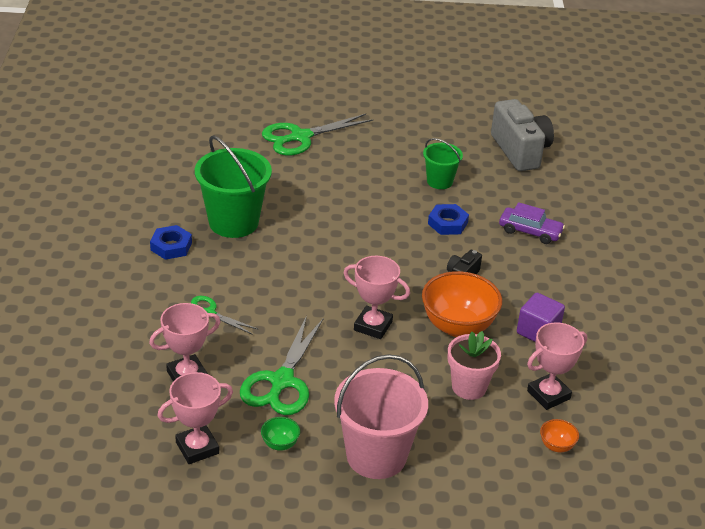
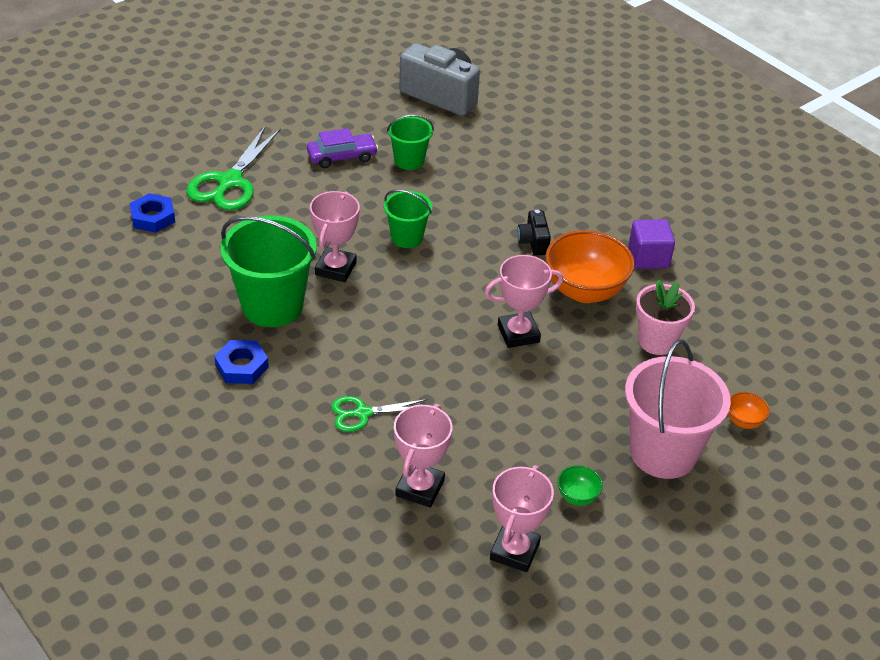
camera: 40 degrees left, 5 degrees up
(281, 381) = (507, 437): green scissors -> none
(374, 227) = (407, 237): none -> green bucket
(447, 223) = (463, 198): blue nut -> blue nut (153, 217)
(530, 231) = (537, 168): purple car -> purple car (342, 157)
(548, 395) = (719, 309): pink trophy -> pink trophy (335, 268)
(556, 446) = (775, 350): orange bowl -> orange bowl (744, 421)

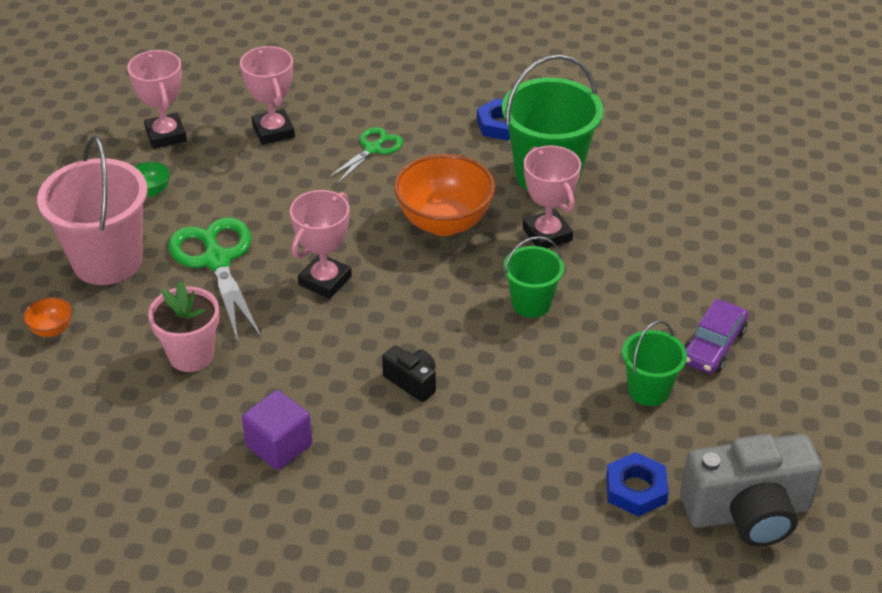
camera: 140 degrees right, 0 degrees up
(153, 217) = (751, 177): blue nut -> blue nut (636, 489)
(229, 182) = (756, 248): green scissors -> green scissors (217, 260)
(584, 291) = (307, 362): orange bowl -> orange bowl (444, 222)

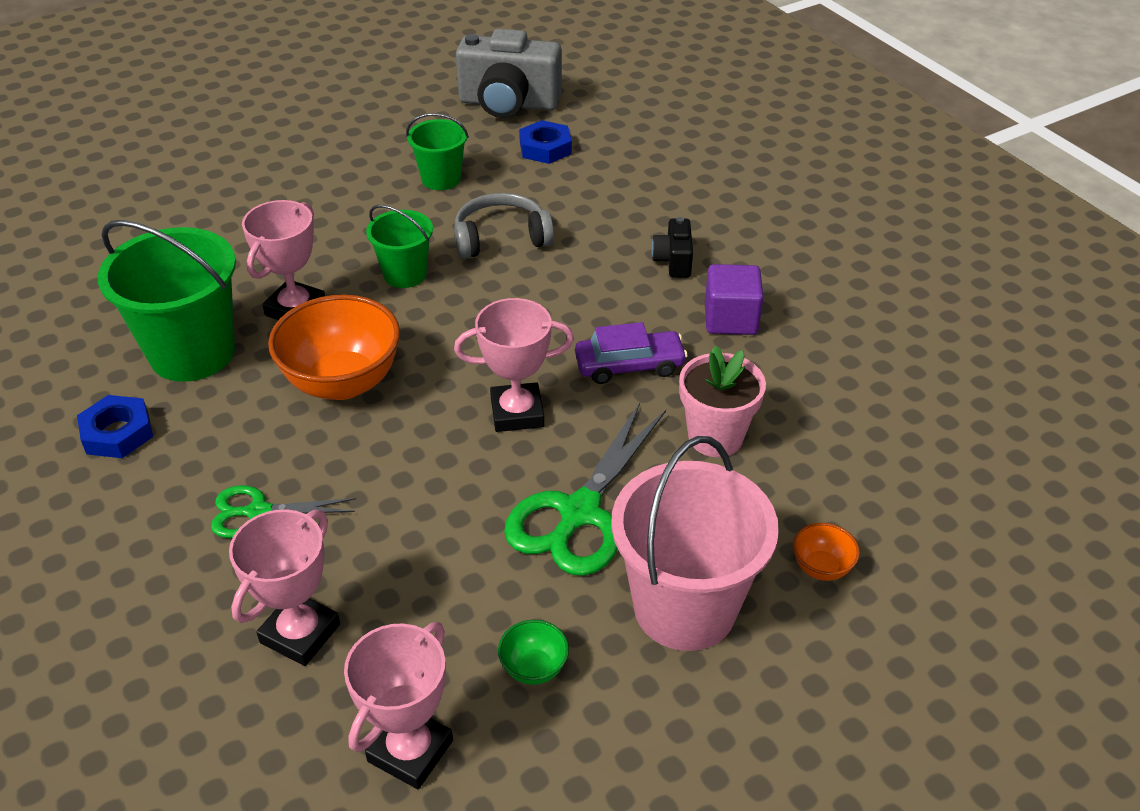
camera: 130 degrees left, 0 degrees up
(412, 382) = (575, 289): black camera -> black camera (673, 261)
(522, 379) = (501, 238): none -> grey headphones
(713, 346) = (356, 170): purple car -> purple car (629, 365)
(748, 512) = (508, 104): grey camera -> grey camera turned 150 degrees clockwise

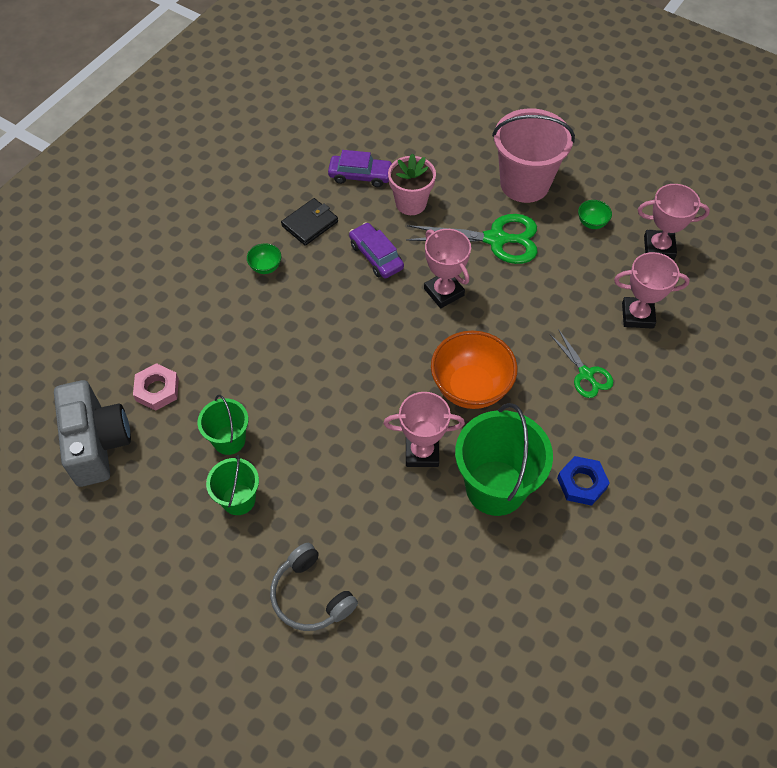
camera: 115 degrees left, 15 degrees up
(405, 274) = (353, 406): green bucket -> green bucket (238, 499)
(501, 238) = (286, 369): grey headphones -> grey headphones (311, 595)
(545, 148) = (157, 390): blue nut -> pink nut
(673, 261) = (265, 267): black camera -> green bowl
(730, 319) = (310, 224): purple cube -> black wallet
(806, 399) = (360, 176): none -> purple car
(821, 568) = (471, 145): orange bowl -> none

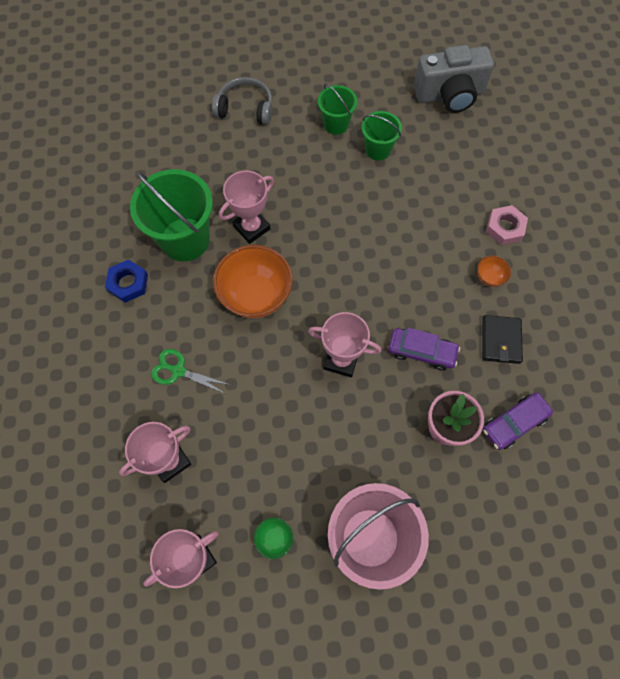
camera: 140 degrees right, 10 degrees up
(97, 443) = (449, 95): grey camera -> grey camera turned 45 degrees counterclockwise
(157, 390) = (455, 145): pink nut -> pink nut (505, 228)
(265, 267) = (489, 277): green bowl -> orange bowl
(496, 239) = (343, 447): green scissors -> none

